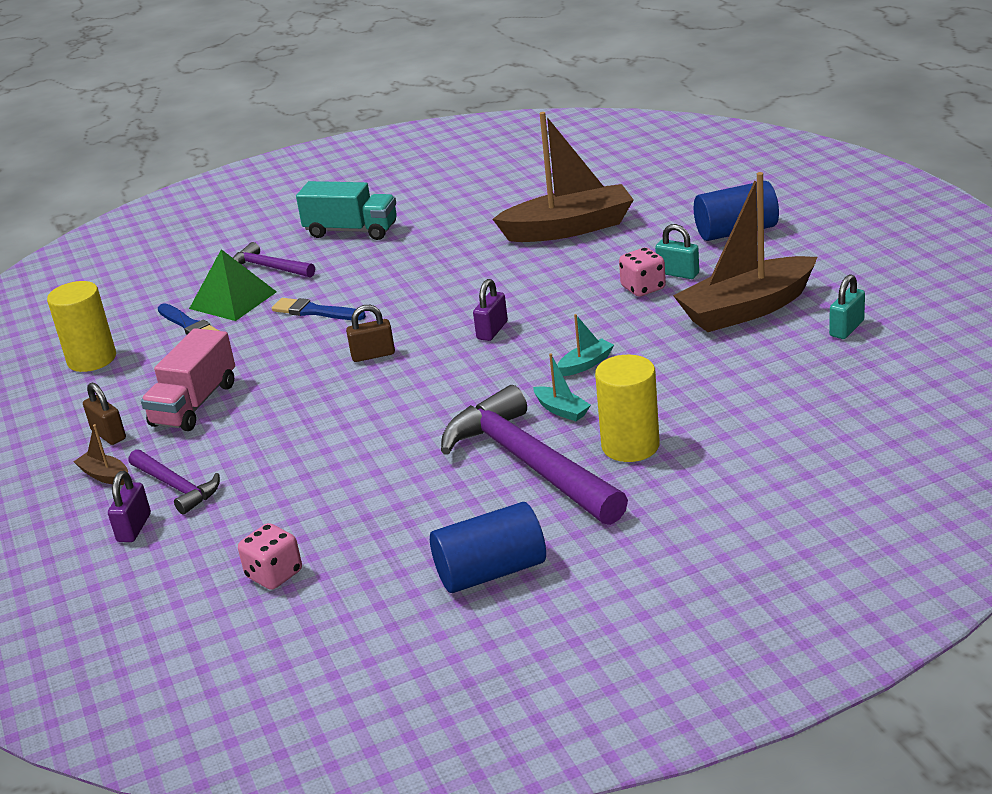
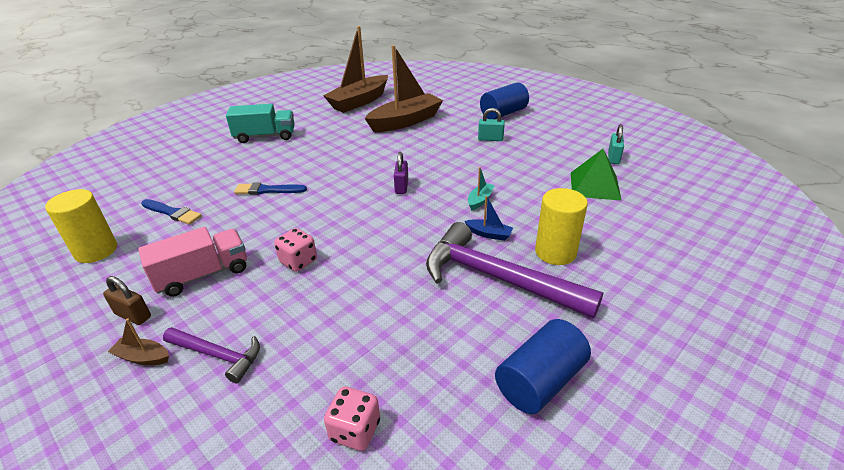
camera: 25 degrees left, 5 degrees up
(134, 528) = (192, 409): purple padlock -> none
(194, 404) = (203, 275): pink truck -> pink truck turned 120 degrees counterclockwise
(233, 300) = (200, 190): green pyramid -> green pyramid (595, 185)
(269, 267) = (217, 165): purple hammer -> none
(373, 355) = (328, 215): brown padlock -> none
(561, 410) = (489, 234): turquoise boat -> blue boat
(643, 288) = (477, 149): pink dice -> pink dice (298, 261)
(747, 309) = (548, 154): brown boat -> brown boat (359, 101)

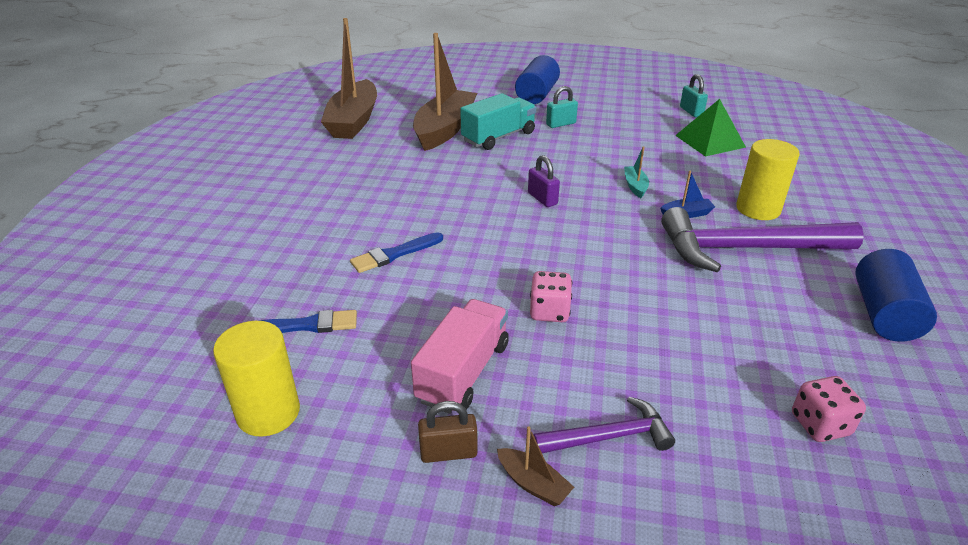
camera: 35 degrees left, 0 degrees up
(143, 357) = (533, 484): brown boat -> brown boat turned 120 degrees counterclockwise
(265, 136) = (289, 195): turquoise truck -> turquoise truck (498, 137)

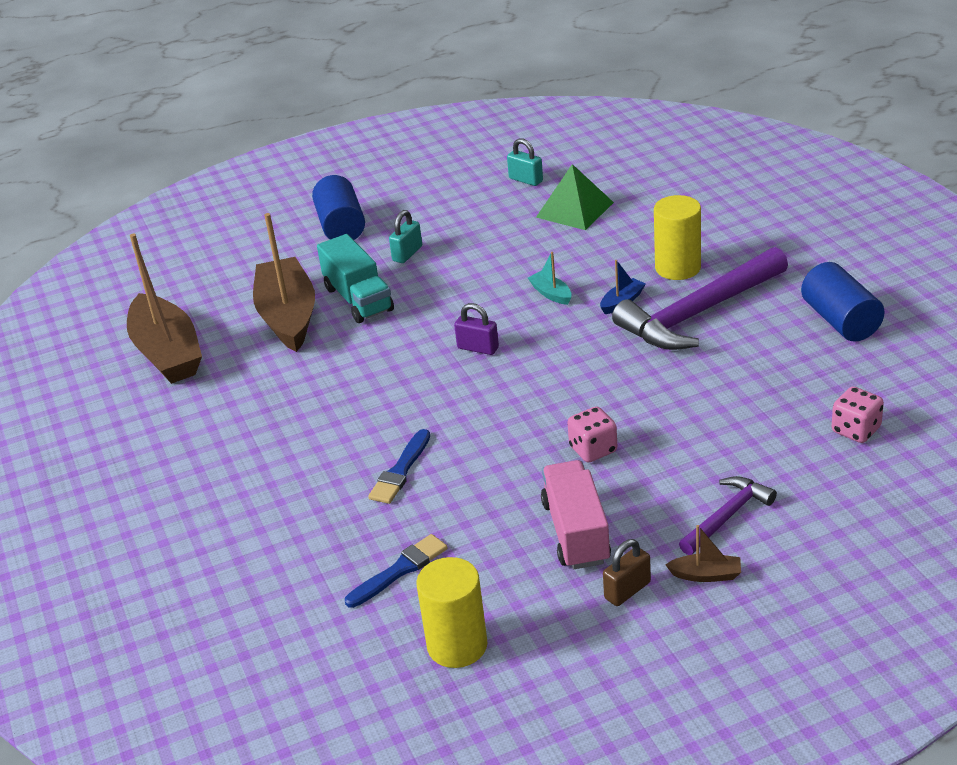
camera: 30 degrees left, 0 degrees up
(498, 137) = (358, 299): turquoise truck -> turquoise truck turned 135 degrees clockwise

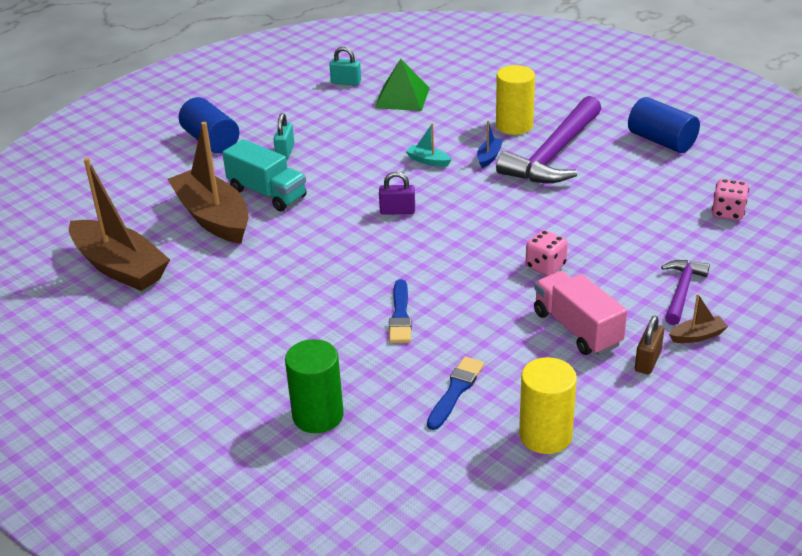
camera: 25 degrees left, 0 degrees up
(248, 561) = (318, 416): none -> green cylinder

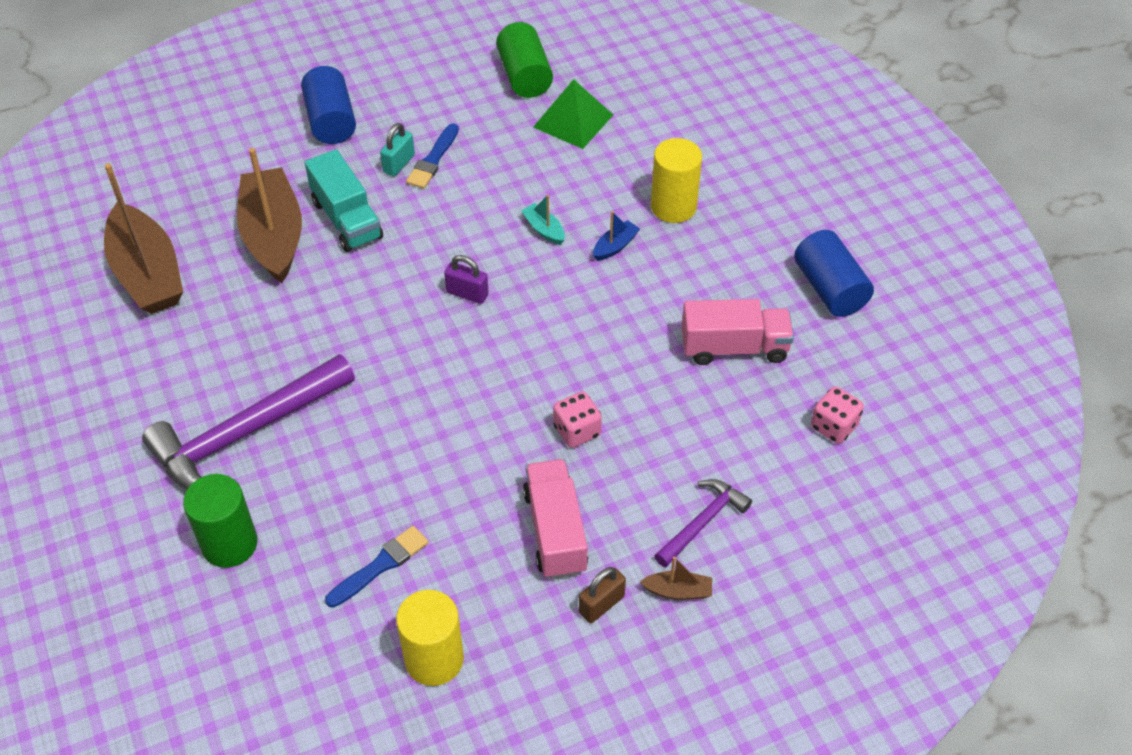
camera: 20 degrees right, 15 degrees up
(346, 82) = (524, 76): turquoise padlock -> green cylinder
(400, 315) = (384, 443): blue brush -> blue brush (433, 159)
(554, 154) = (691, 267): purple hammer -> purple hammer (245, 434)
(622, 189) = (734, 347): none -> pink truck

